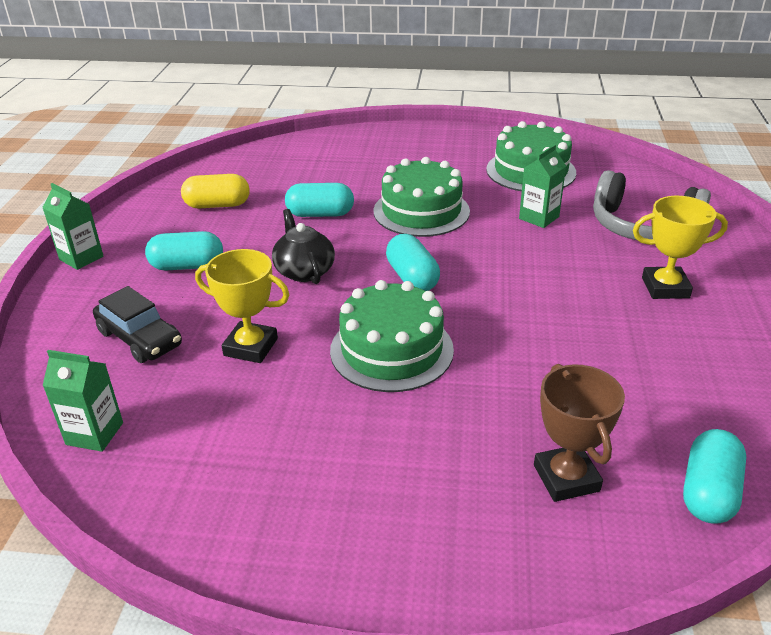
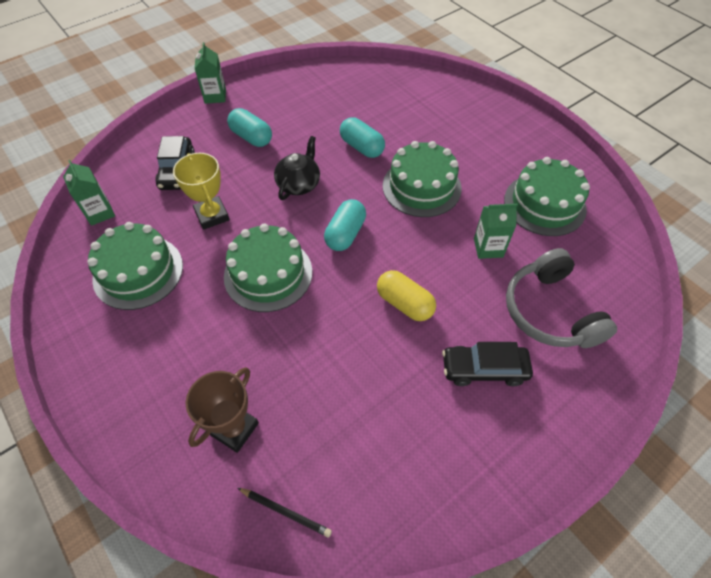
camera: 45 degrees right, 20 degrees up
(217, 205) = (318, 101): yellow capsule -> yellow capsule (404, 303)
(243, 446) = (138, 272): none -> green cake
(665, 287) = (484, 369): yellow trophy -> black car
(708, 492) = (285, 512): turquoise capsule -> black pencil

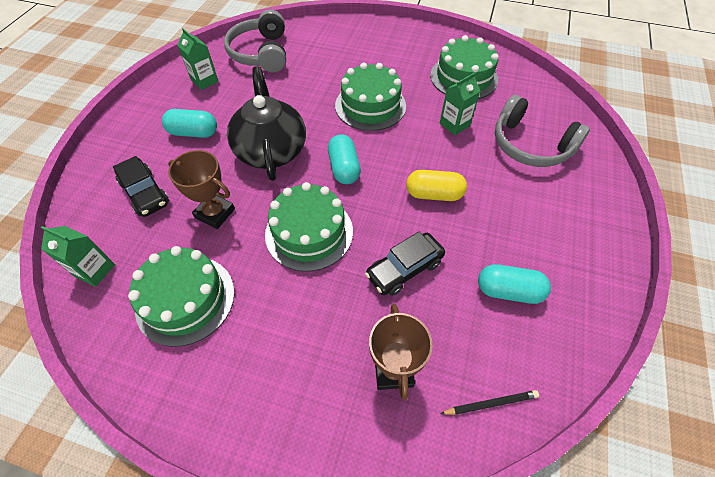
camera: 35 degrees left, 0 degrees up
(212, 215) = (215, 213): yellow trophy -> brown trophy
(215, 96) = (126, 115): green carton -> green carton (204, 81)
(299, 184) = (271, 150): black teapot -> black teapot, size x1.68
(362, 147) = (298, 98): turquoise capsule -> turquoise capsule (508, 291)
(366, 88) = (261, 53): none -> grey headphones
(484, 369) = (526, 207): black car -> black car (404, 269)

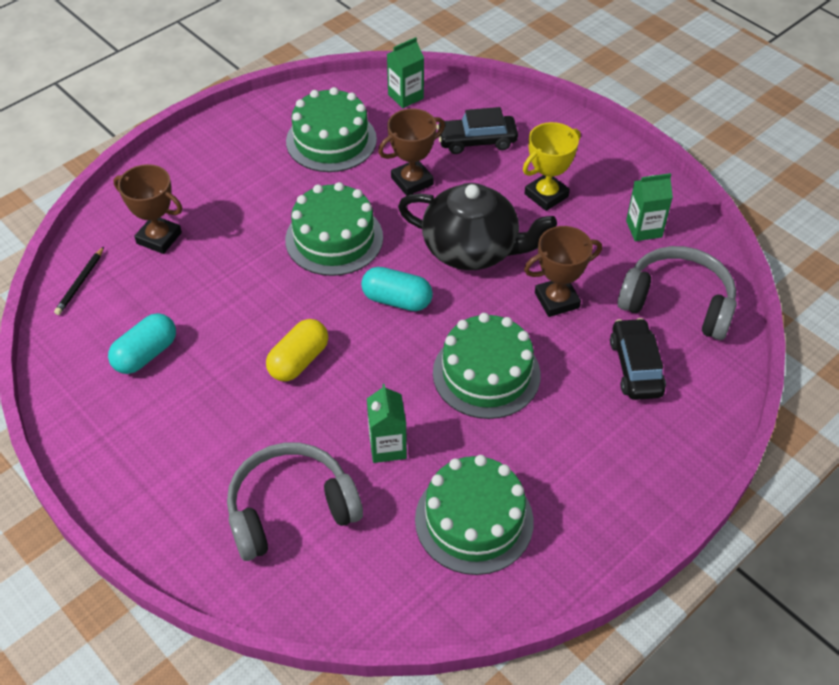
camera: 120 degrees right, 5 degrees down
(193, 133) = (546, 195): turquoise capsule -> yellow trophy
(291, 97) = (557, 300): none -> brown trophy
(404, 269) = (235, 289): black car -> black car (635, 367)

